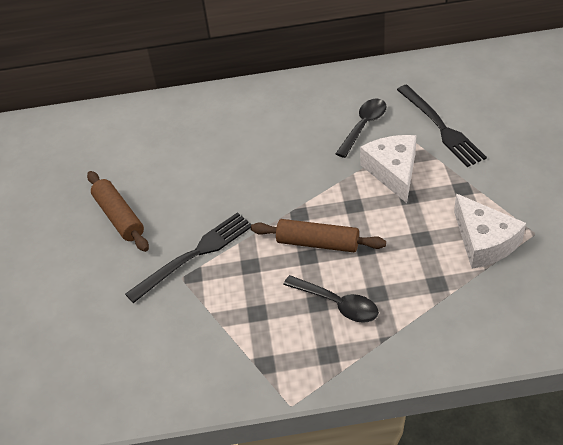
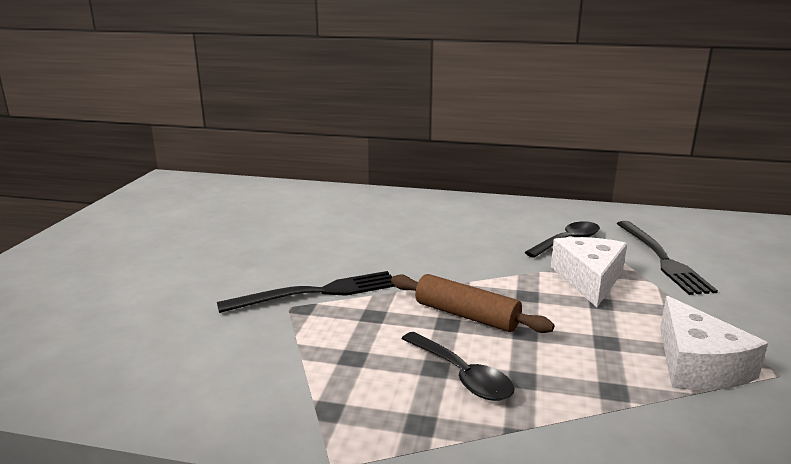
camera: 15 degrees right, 25 degrees down
(119, 217) = (263, 250): brown rolling pin -> none

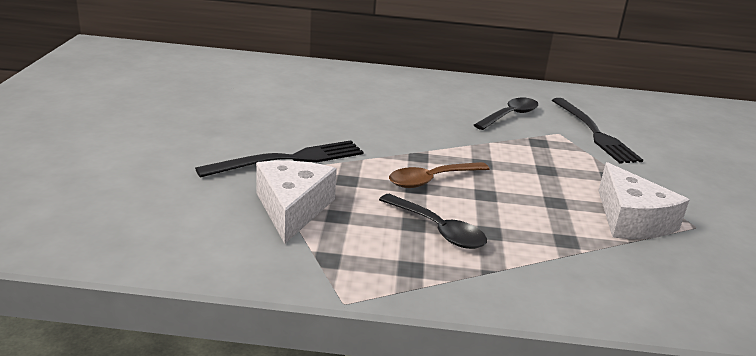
camera: 10 degrees left, 5 degrees up
(466, 315) = (431, 180): brown rolling pin -> brown spoon
(589, 279) = (534, 149): white cheese -> white cheese (292, 209)

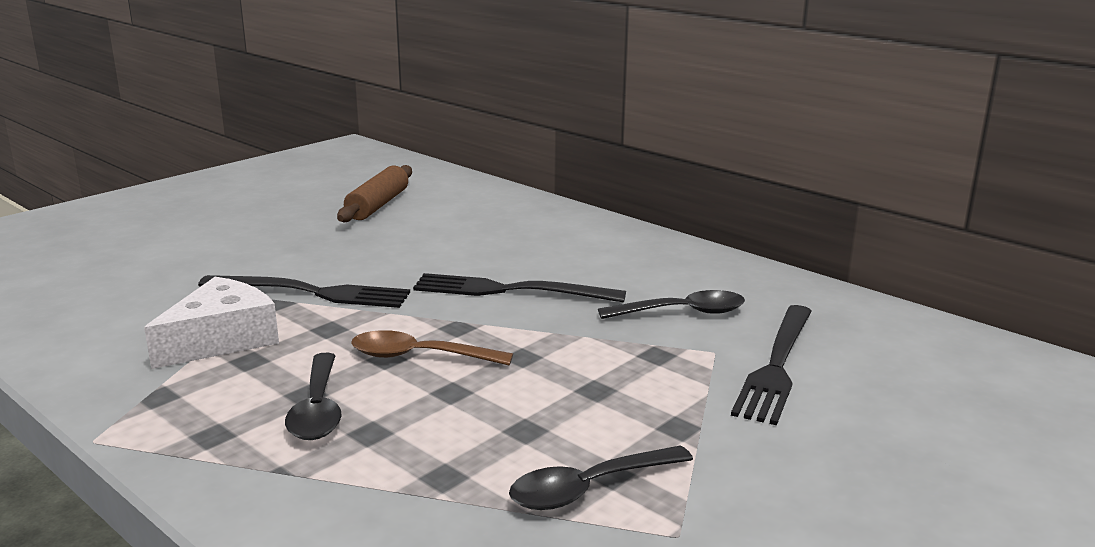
camera: 40 degrees right, 5 degrees down
(212, 87) = (378, 205): none -> brown rolling pin
(405, 126) = (510, 290): none -> black fork
(631, 220) = (589, 488): white cheese -> black spoon

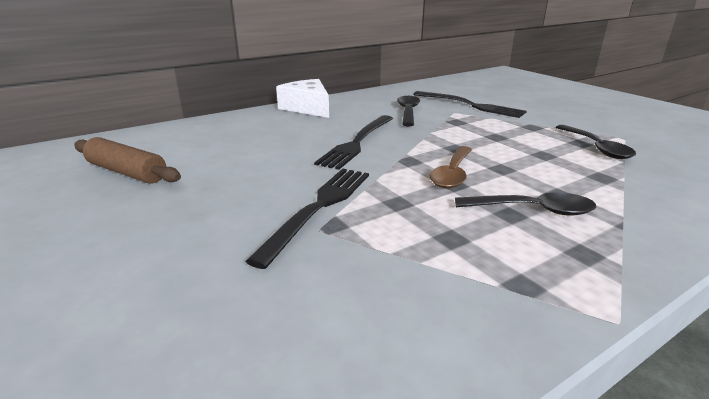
camera: 75 degrees left, 5 degrees up
(221, 340) = (406, 253): white cheese -> white cheese (307, 108)

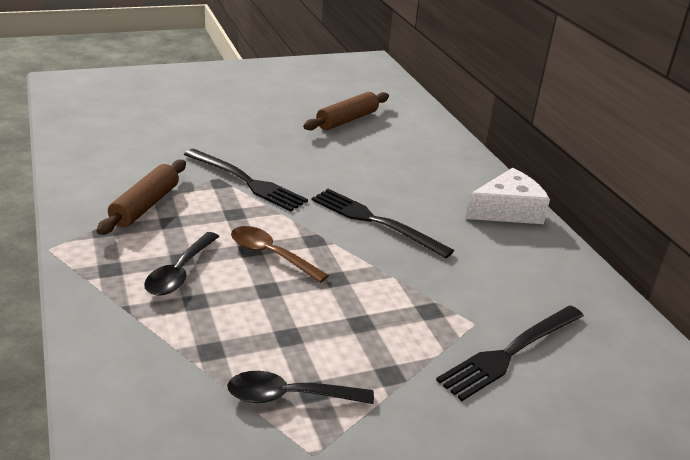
camera: 100 degrees right, 5 degrees up
(408, 111) = (482, 282): black spoon -> none
(433, 267) = (145, 206): none -> brown rolling pin

